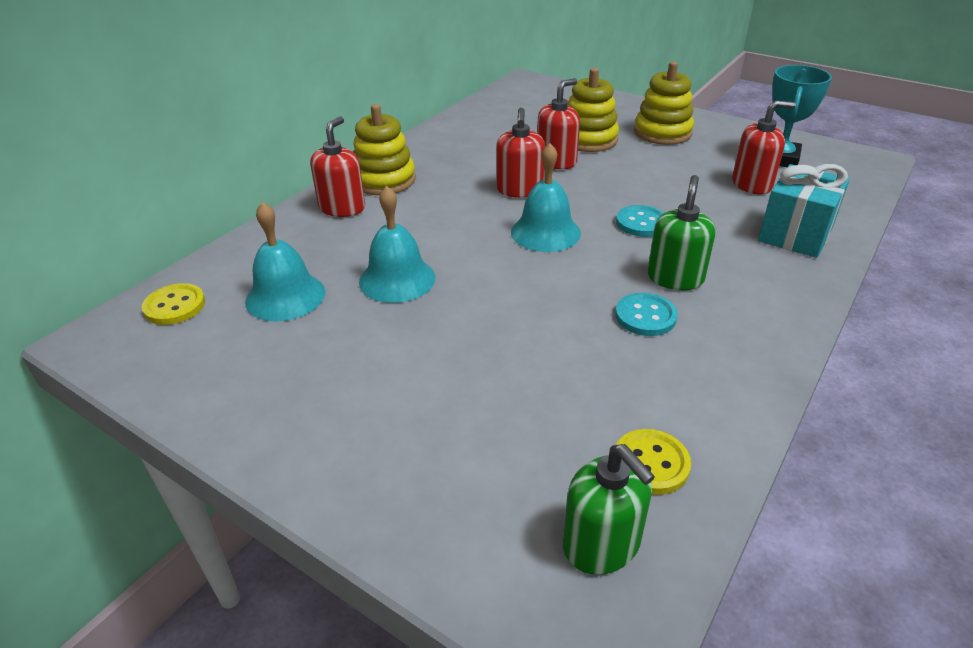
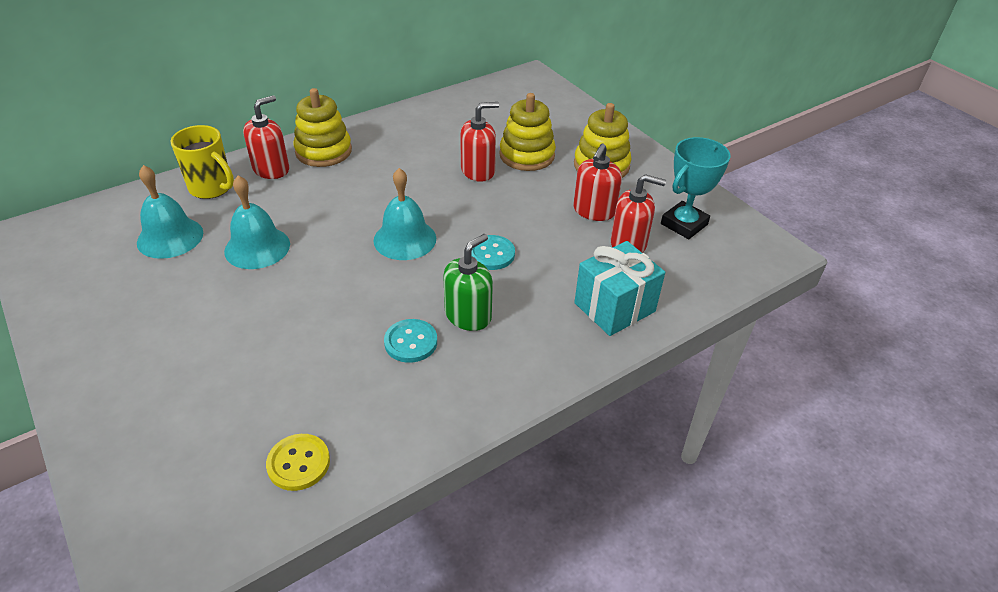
camera: 20 degrees right, 5 degrees up
(174, 306) = (94, 222): yellow button -> none
(291, 240) = (212, 188): none -> yellow mug
(519, 190) = (421, 191): red soap dispenser -> red soap dispenser (594, 211)
(601, 544) = (210, 508): green soap dispenser -> none

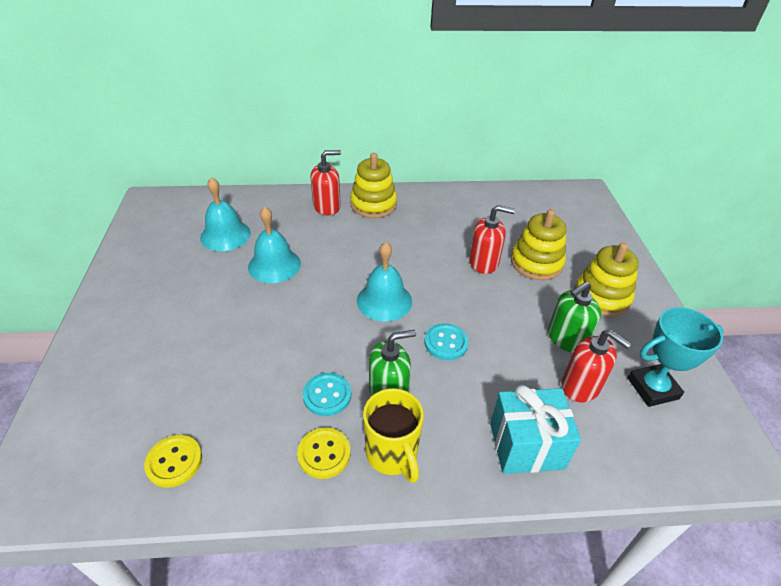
camera: 30 degrees right, 0 degrees up
(212, 188) = (278, 207): yellow mug -> yellow mug (392, 454)
(445, 390) = (324, 454): none -> yellow button
(594, 211) = (566, 339): red soap dispenser -> green soap dispenser

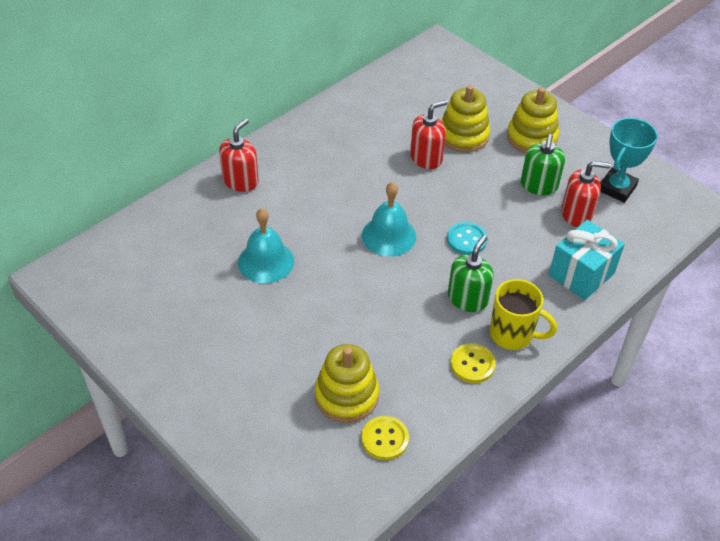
camera: 40 degrees left, 5 degrees up
(225, 235) = (185, 262): turquoise bell -> none
(327, 395) = (430, 329): turquoise button -> none
(373, 204) = (279, 155): yellow stacking toy -> yellow stacking toy (346, 396)

